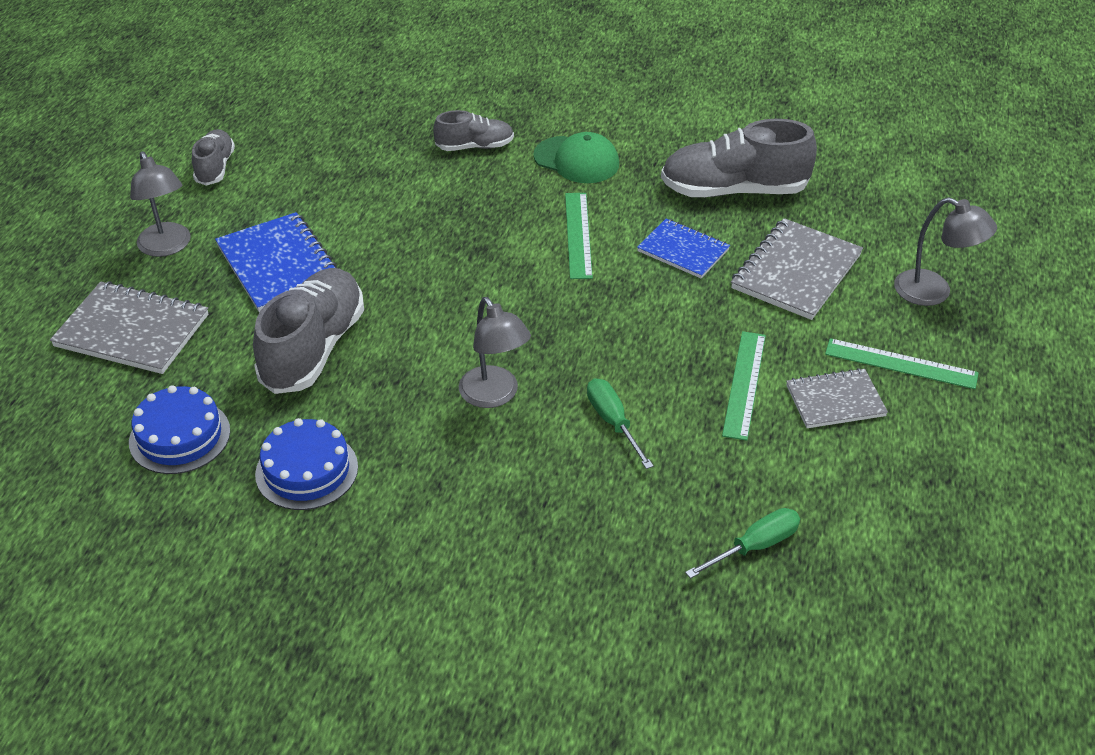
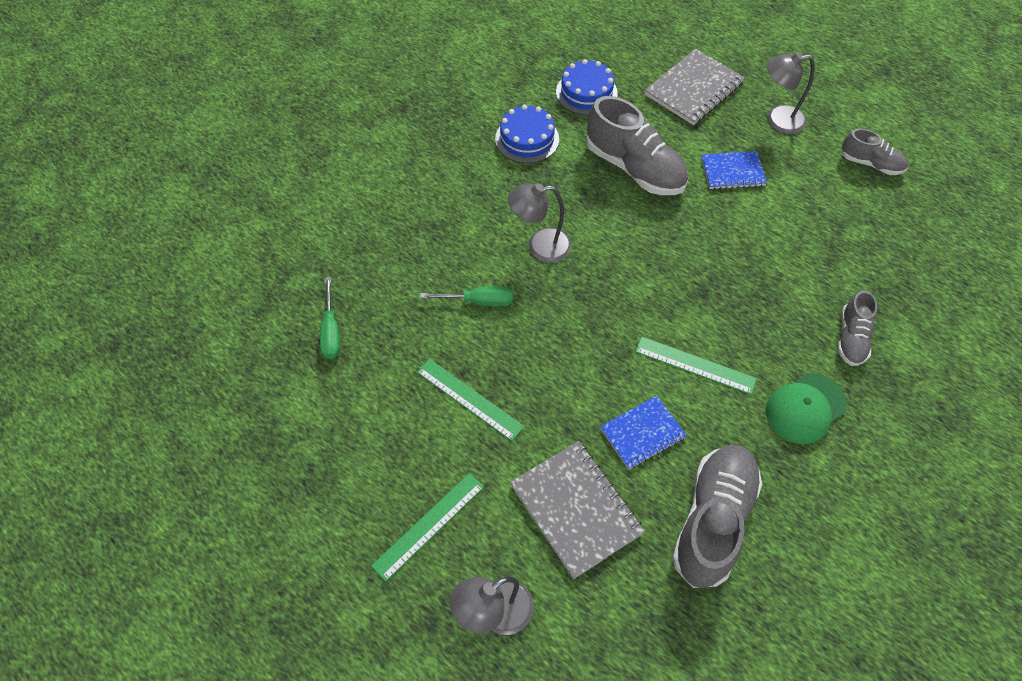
camera: 115 degrees right, 15 degrees up
(279, 265) = (732, 172): blue notebook -> blue notebook, size x0.64
(835, 401) = (419, 451): grey notebook -> none

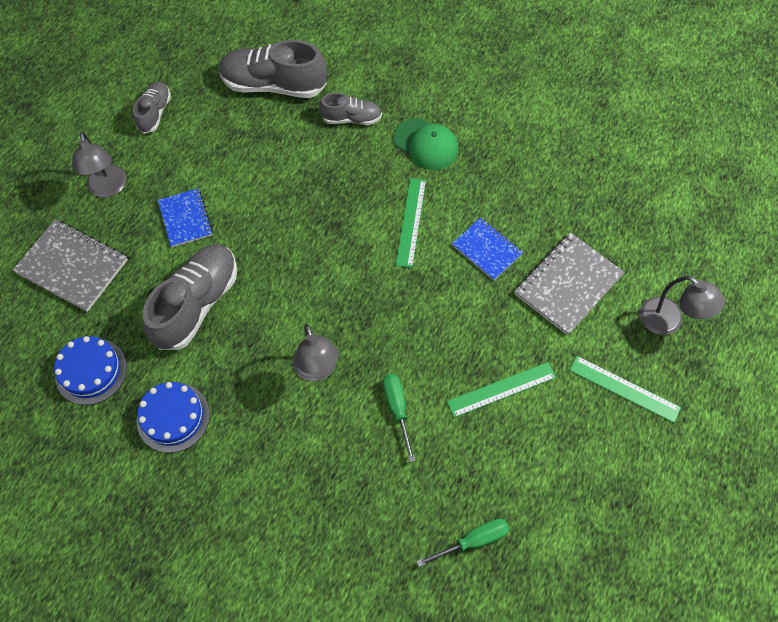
camera: 105 degrees left, 5 degrees up
(469, 398) = (501, 389): green ruler -> green ruler turned 45 degrees clockwise
(712, 520) = (540, 193): grey shoe -> grey shoe (274, 85)

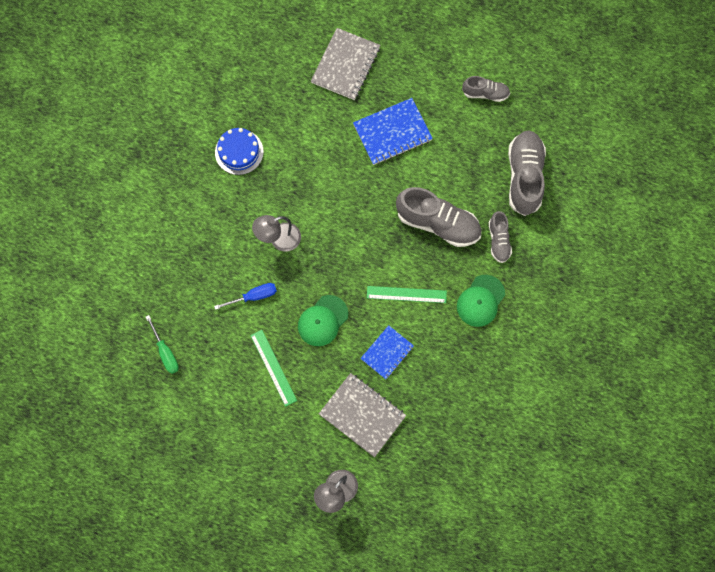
camera: 85 degrees right, 10 degrees up
(91, 371) = (268, 94): blue cake -> none
(108, 188) = (412, 75): grey lamp -> none
(185, 219) = (392, 132): blue notebook -> blue notebook, size x1.56
(197, 304) = (323, 152): grey shoe -> grey shoe (438, 223)
(397, 409) = (253, 296): green screwdriver -> blue screwdriver
(439, 322) = (322, 320): none -> green cap
(624, 389) = (279, 456): green ruler -> none

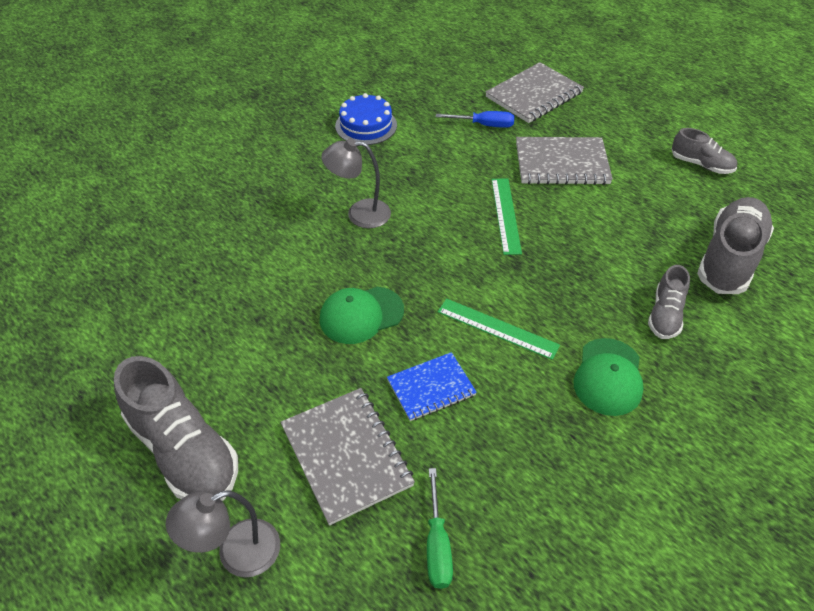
camera: 25 degrees right, 25 degrees down
(165, 352) = (136, 273): green screwdriver -> green screwdriver (437, 545)
(253, 296) = (288, 257): blue screwdriver -> blue screwdriver (484, 125)
(273, 367) = (259, 342): green ruler -> green ruler (506, 215)
(392, 132) = (561, 163): blue notebook -> grey notebook
(438, 223) = (581, 267): grey shoe -> grey shoe (183, 450)
(480, 301) = (608, 377): green cap -> green cap turned 45 degrees counterclockwise

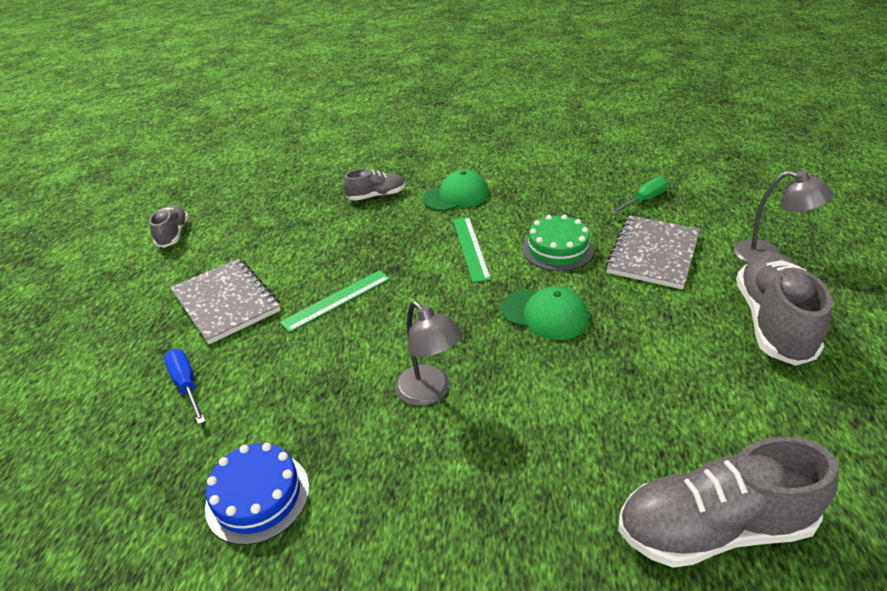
camera: 125 degrees left, 10 degrees down
(431, 388) = (557, 249): blue notebook -> green cake
(534, 95) = (92, 376): grey notebook -> none
(729, 259) = (292, 192): grey shoe -> grey shoe (713, 527)

